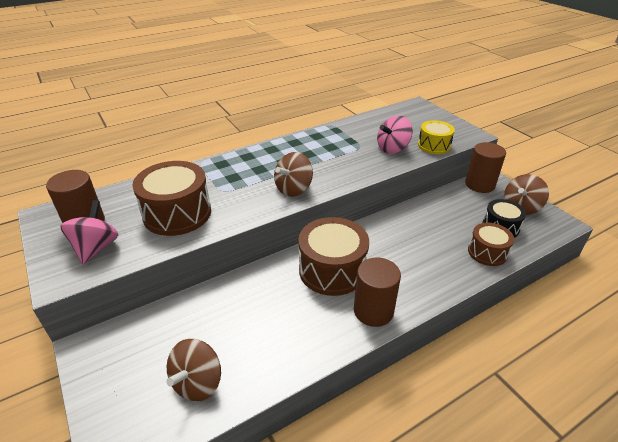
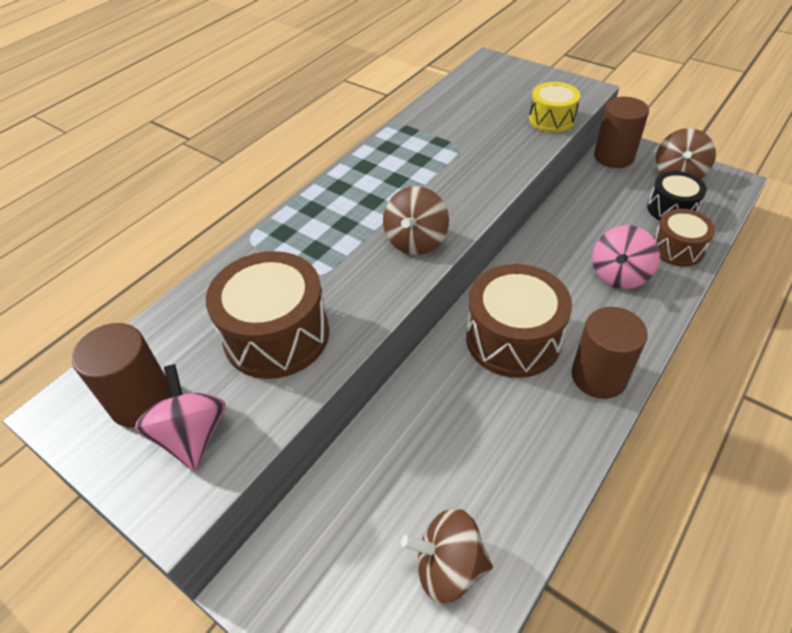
camera: 20 degrees left, 10 degrees up
(198, 383) = (448, 567): brown spinning top -> brown spinning top turned 90 degrees clockwise
(392, 149) = (503, 139): pink spinning top -> pink spinning top (619, 275)

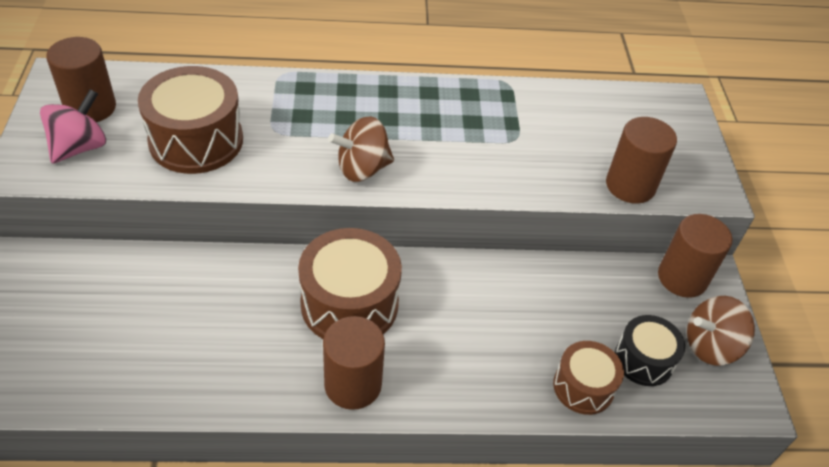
camera: 45 degrees right, 0 degrees up
(448, 567) = (97, 362): brown spinning top -> none
(551, 119) = (630, 186): yellow drum -> brown cylinder
(619, 275) = (499, 351): pink spinning top -> none

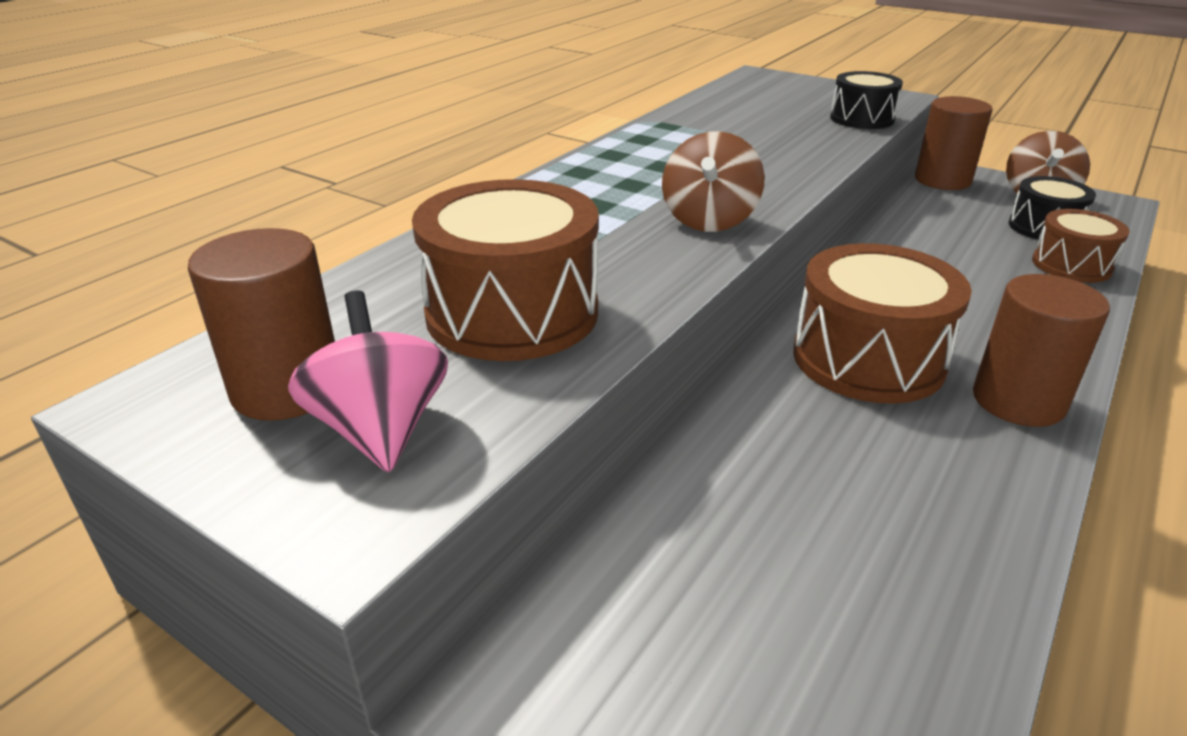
camera: 50 degrees left, 15 degrees down
(630, 186) = (862, 119): brown cylinder -> black drum

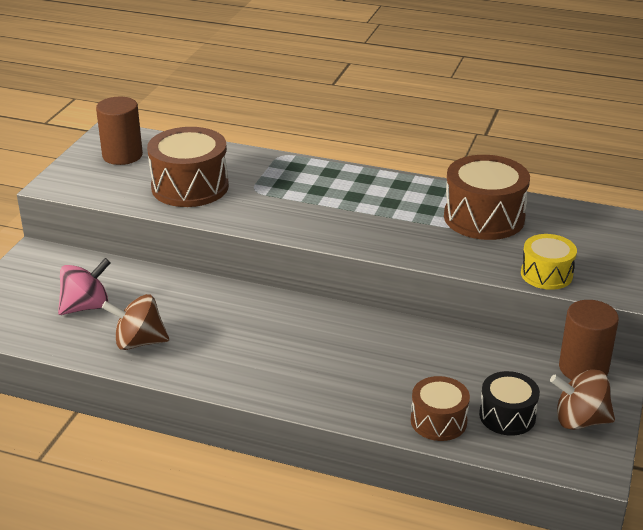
camera: 75 degrees right, 0 degrees up
(380, 429) = (102, 178): pink spinning top -> pink spinning top (86, 306)
(709, 220) = (312, 224): brown spinning top -> brown spinning top (139, 342)
(862, 119) = (546, 274): black drum -> yellow drum
(868, 359) = (267, 326): brown drum -> brown drum (484, 217)
(1018, 401) = (241, 376): brown cylinder -> none

